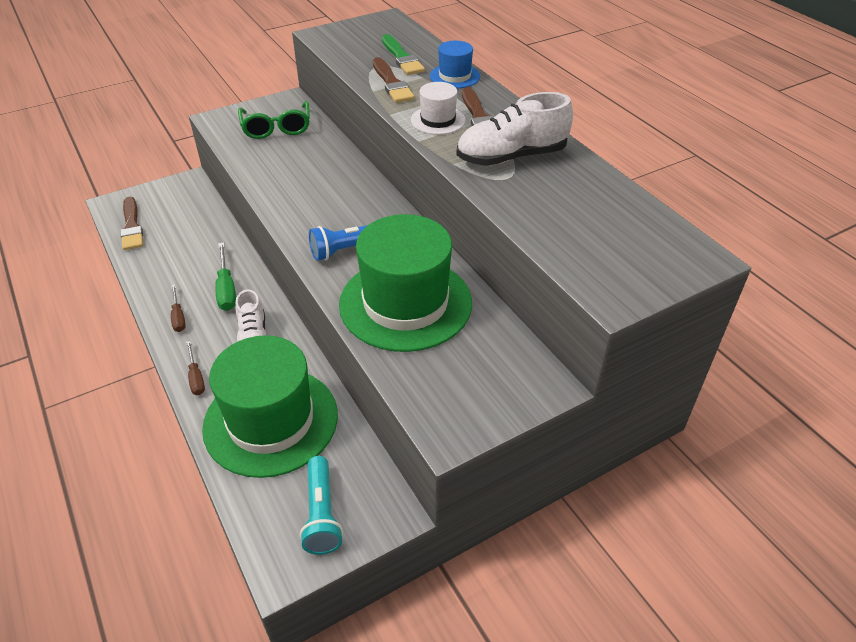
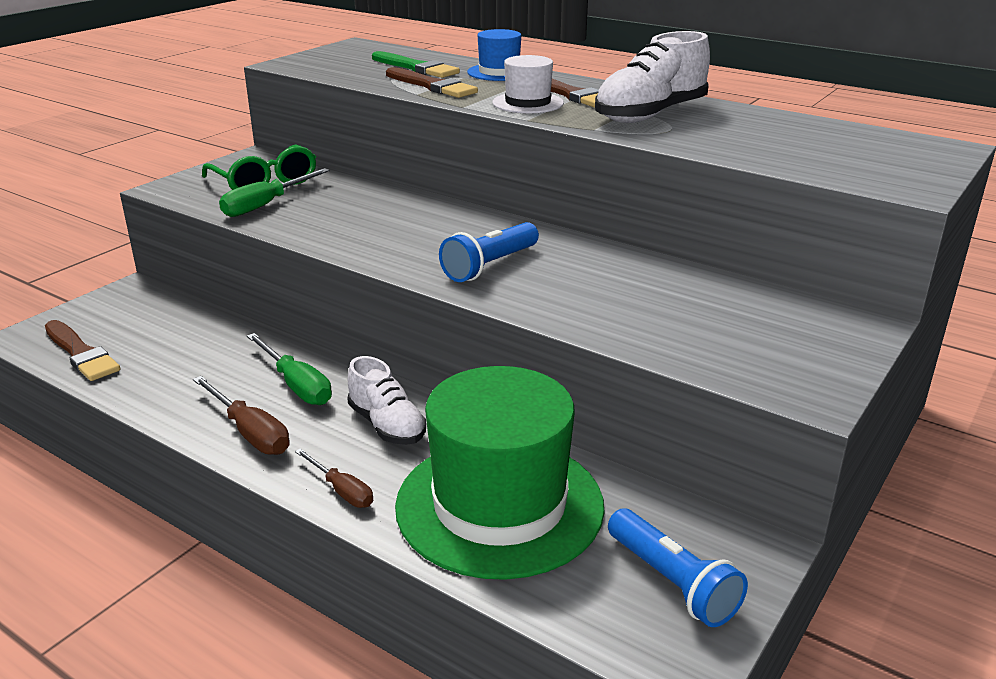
camera: 25 degrees left, 15 degrees down
(178, 317) = (250, 432): brown screwdriver -> brown screwdriver, size x1.54
(261, 151) = (266, 205): none -> green screwdriver
(321, 514) = (672, 582): turquoise flashlight -> blue flashlight
(405, 303) = (618, 296): green hat -> none

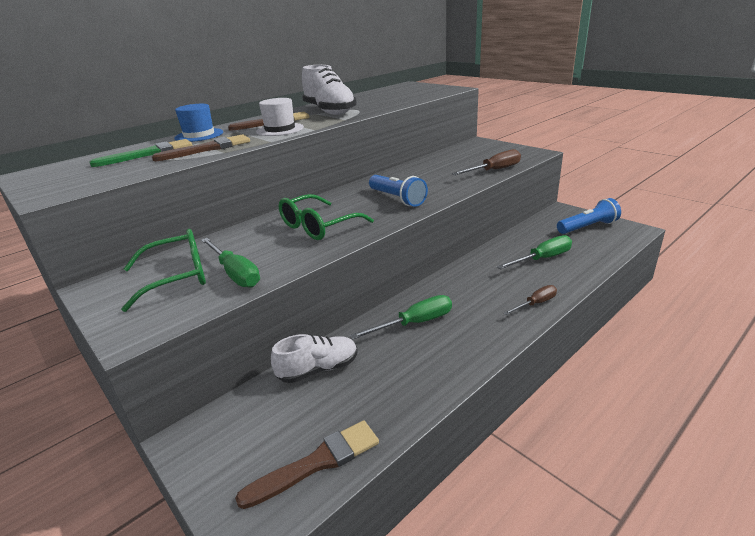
camera: 75 degrees left, 0 degrees up
(250, 432) = (472, 341): brown screwdriver -> brown screwdriver (494, 170)
(385, 226) = (318, 227): none -> green glasses
(387, 425) = (469, 288): white shoe -> white shoe (318, 369)
(499, 505) = (542, 259): green hat -> green screwdriver

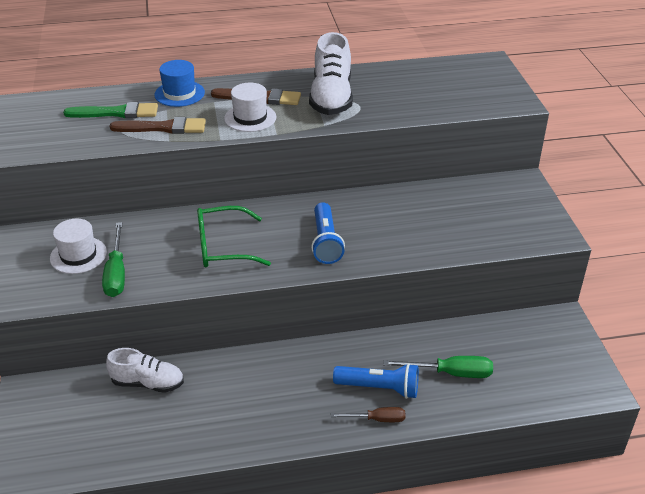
camera: 30 degrees right, 10 degrees up
(178, 277) = (78, 255): green glasses -> white hat
(317, 463) = (85, 456): brown brush -> none
(415, 323) = (256, 381): green screwdriver -> none
(494, 170) = (470, 244): brown screwdriver -> none
(587, 227) = (555, 358): blue flashlight -> blue flashlight (379, 388)

